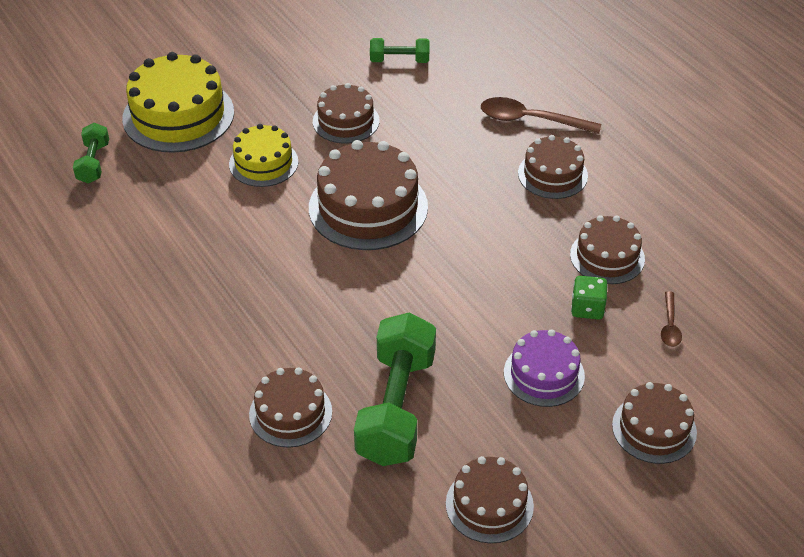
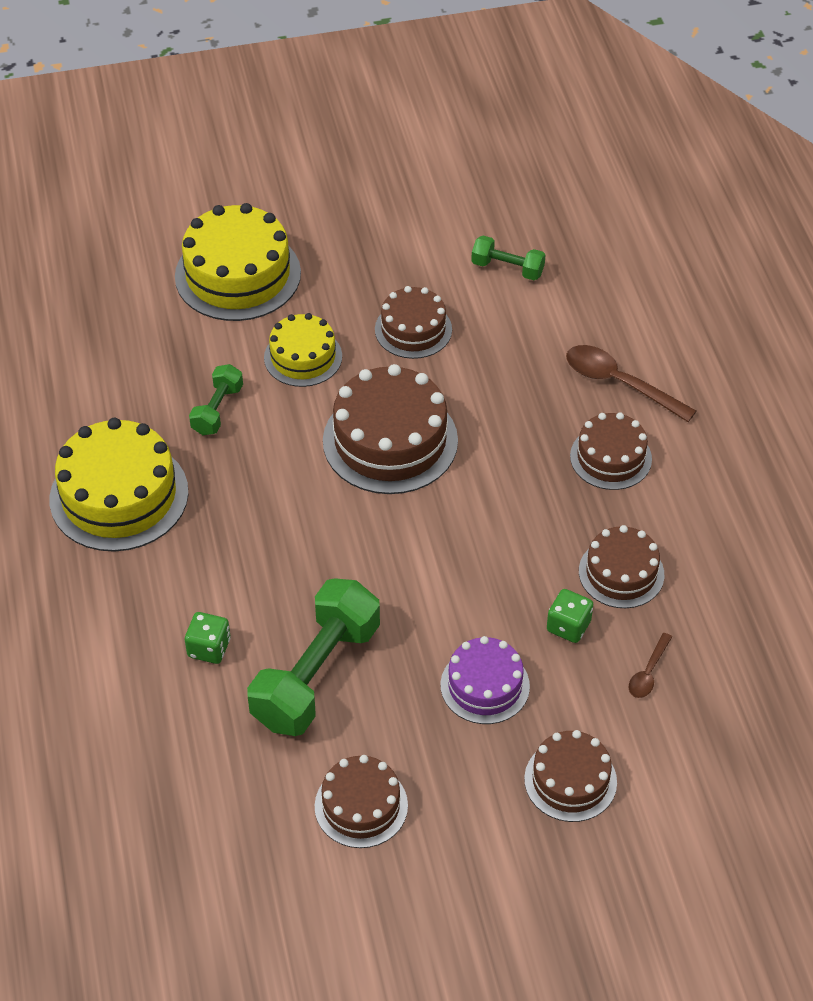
camera: 20 degrees right, 5 degrees up
(93, 163) = (128, 309): green dumbbell -> green dumbbell (217, 410)
(151, 310) = (119, 495): none -> yellow cake
(290, 413) = (209, 648): brown cake -> green dice

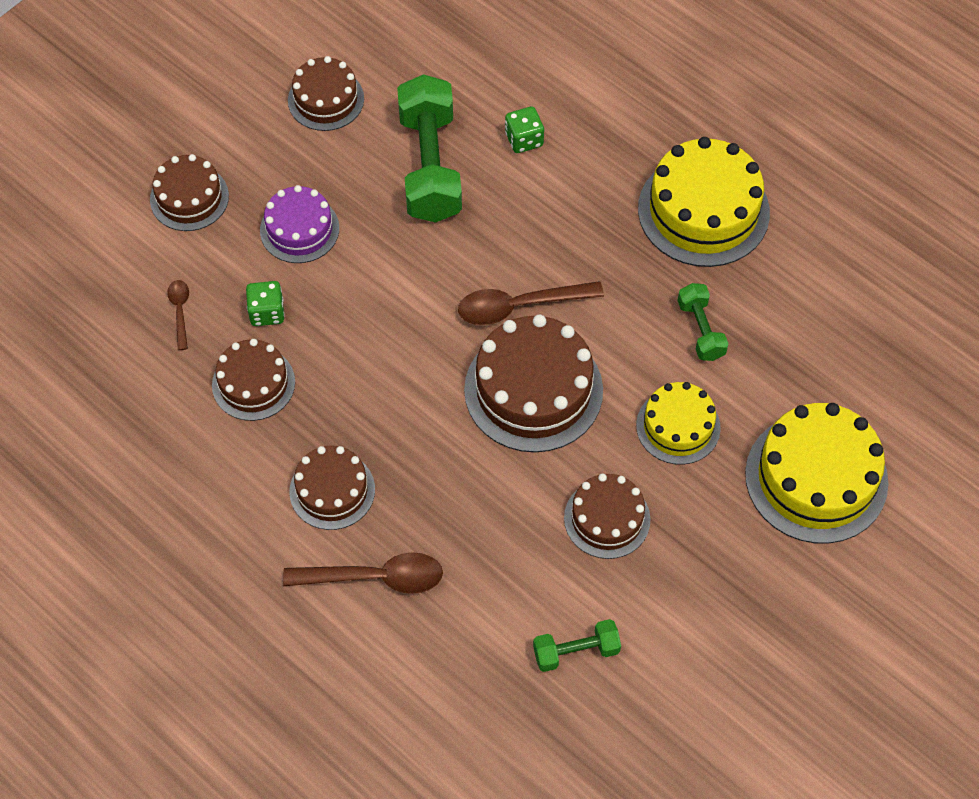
camera: 145 degrees right, 10 degrees up
(345, 508) = (519, 306): none -> brown spoon

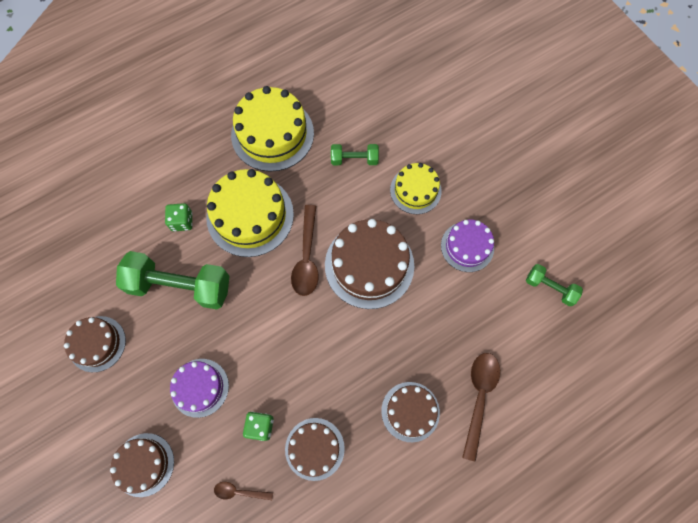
camera: 75 degrees left, 10 degrees up
(576, 651) = (550, 288): green dumbbell -> green dumbbell turned 60 degrees counterclockwise
(607, 519) = (467, 246): brown cake -> purple cake
(816, 478) = (465, 129): yellow cake -> yellow cake (250, 215)

